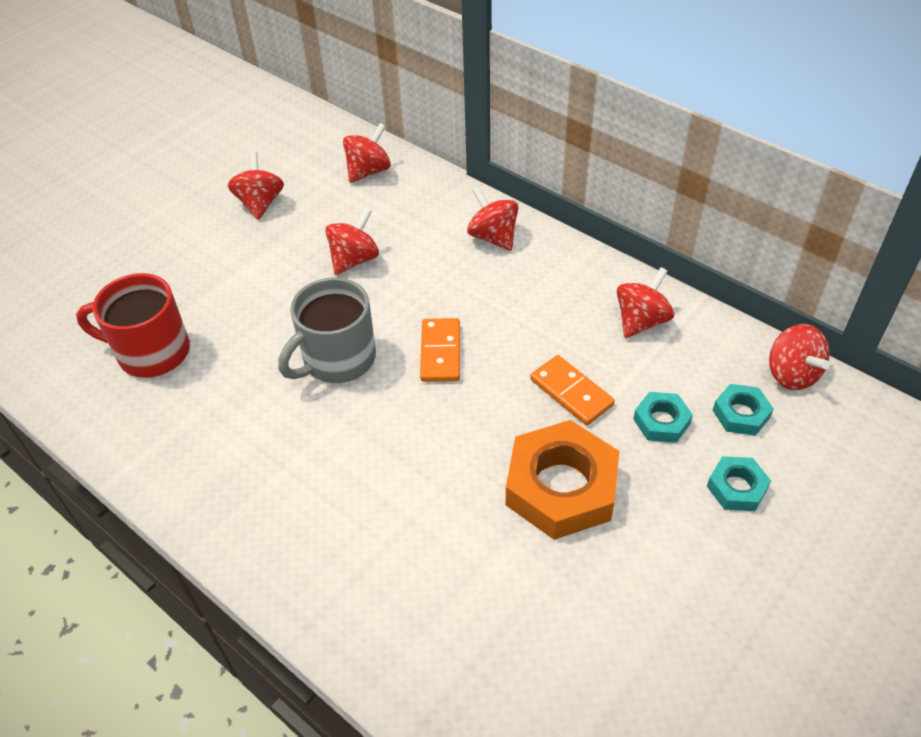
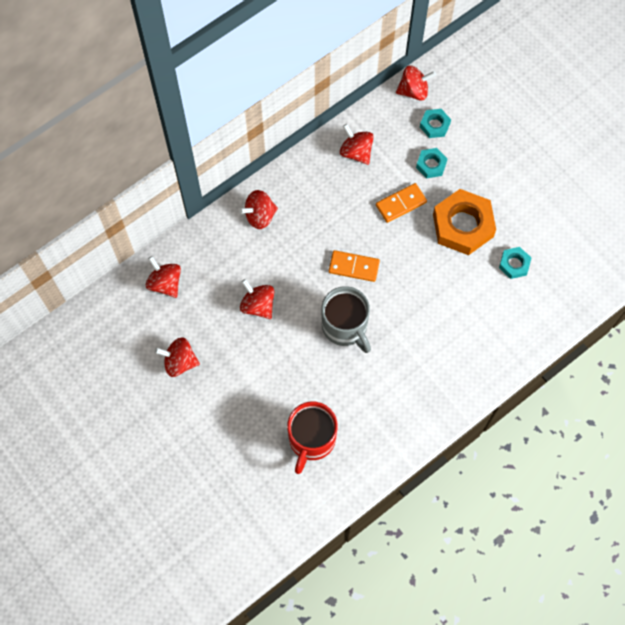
camera: 80 degrees left, 20 degrees up
(737, 488) = (480, 144): turquoise nut -> turquoise nut (514, 264)

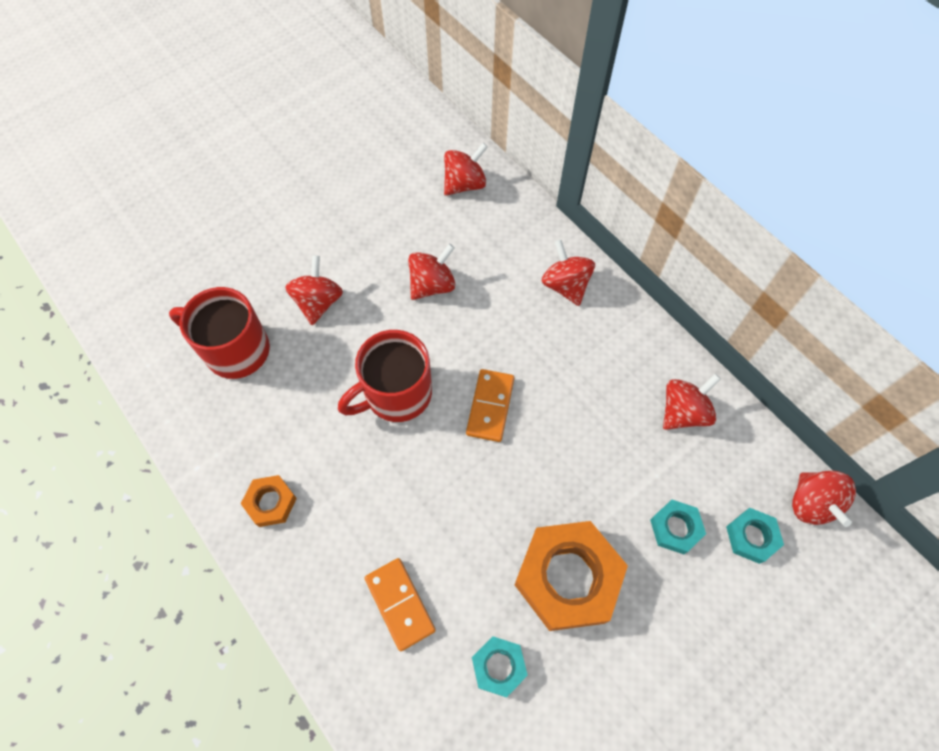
camera: 90 degrees right, 5 degrees down
(179, 362) = (358, 202): red spinning top -> red spinning top (318, 302)
(345, 327) = (396, 394): grey mug -> red mug
(401, 204) = (599, 477): orange domino -> orange domino (399, 604)
(423, 401) = (270, 502): none -> orange nut

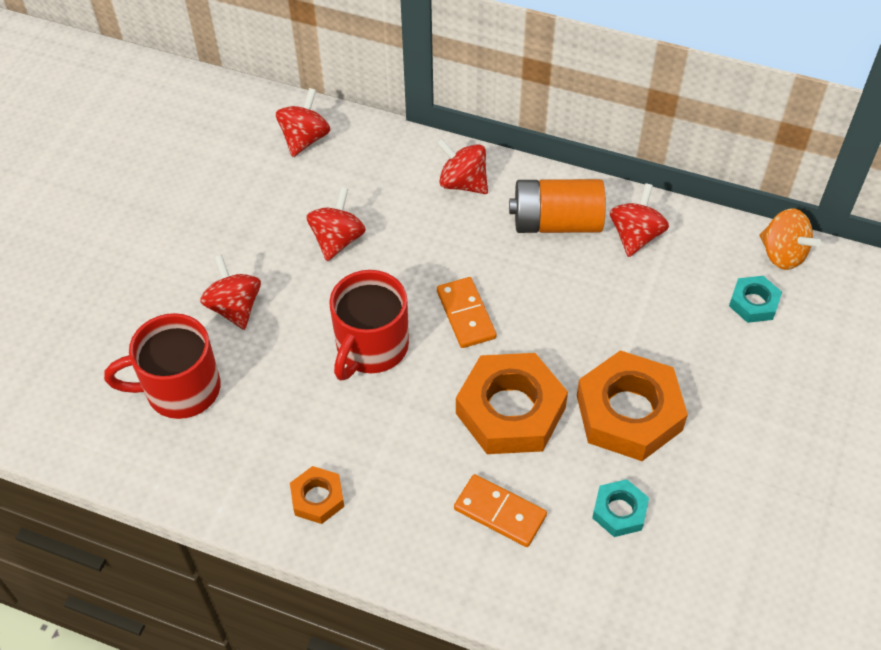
camera: 30 degrees left, 10 degrees down
(469, 515) = (510, 411): none -> orange nut
(621, 362) = (556, 223): none -> orange battery
(675, 528) = (690, 328): turquoise nut -> none
(811, 503) = (782, 254): red spinning top -> orange spinning top

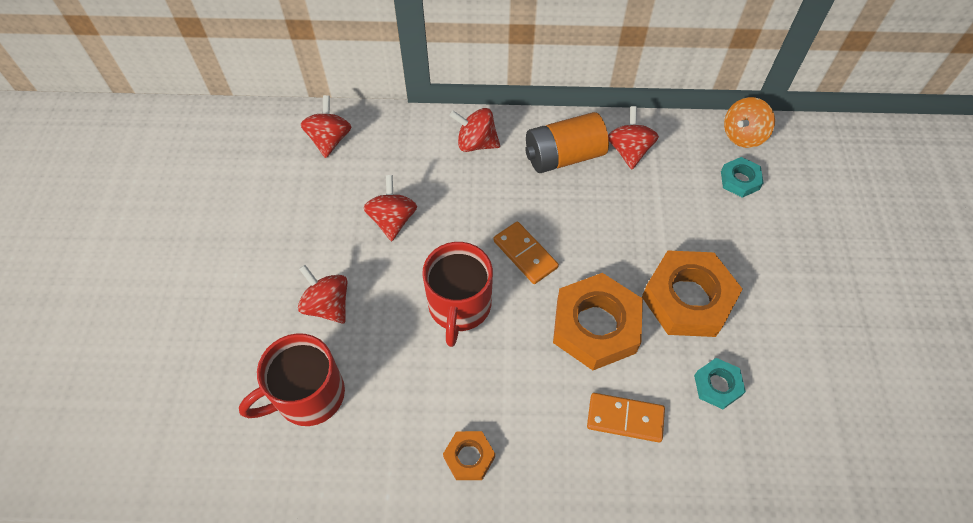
camera: 20 degrees left, 5 degrees up
(782, 254) = (743, 135): orange spinning top -> orange spinning top turned 105 degrees clockwise

